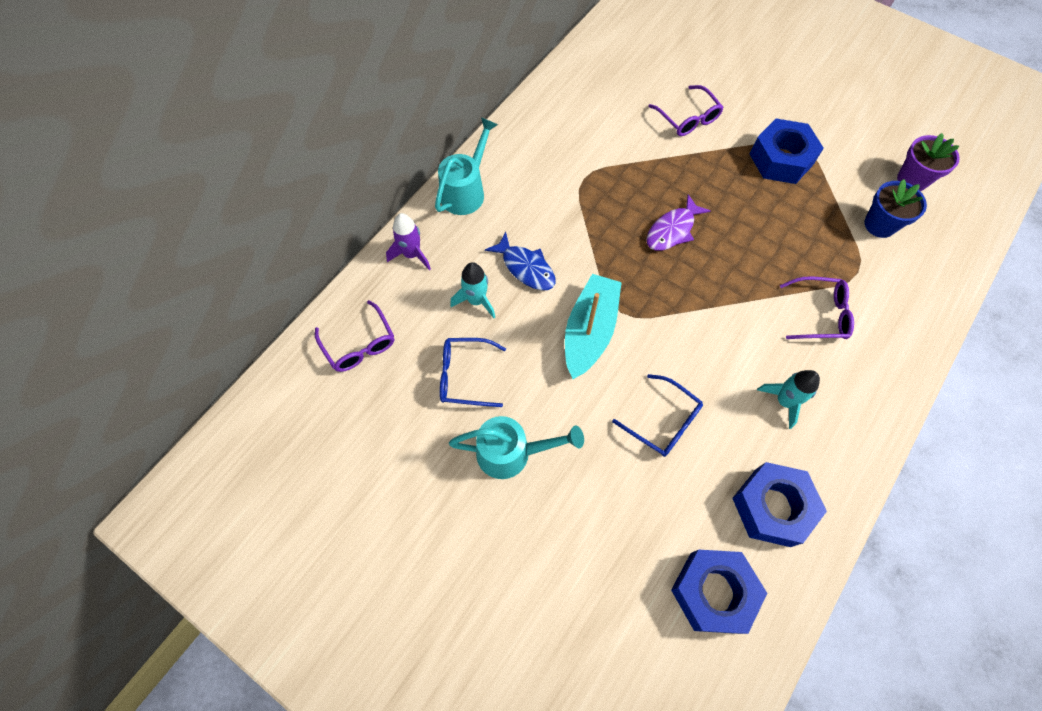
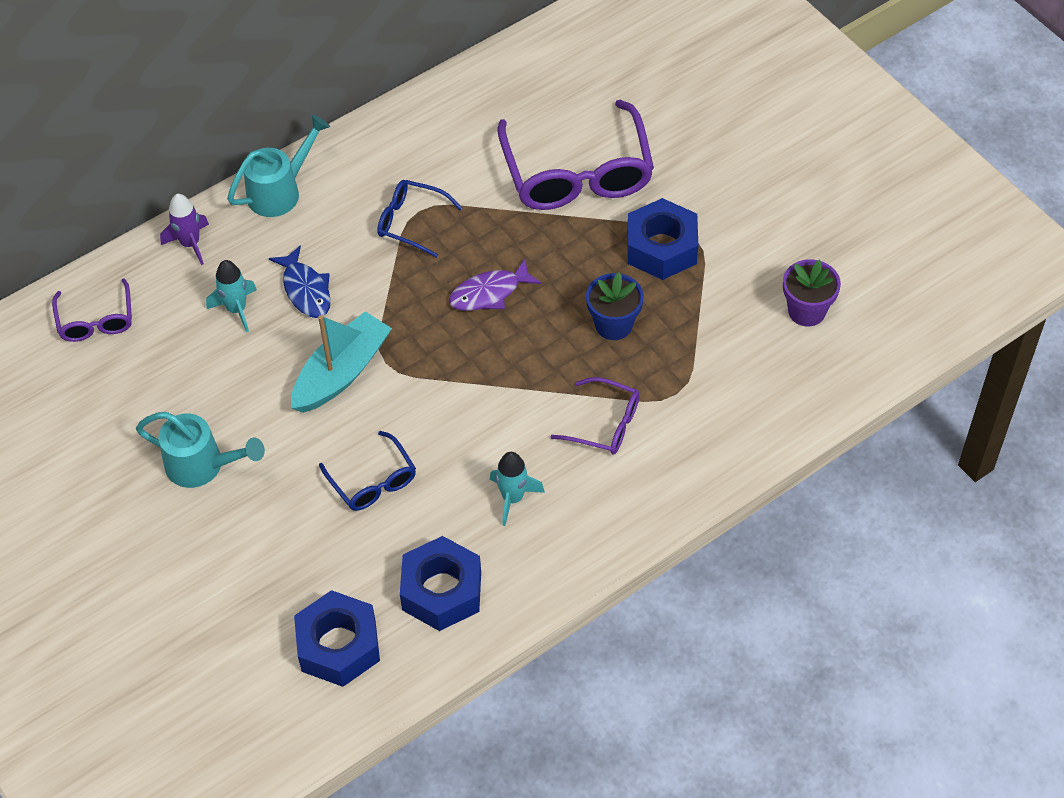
camera: 20 degrees right, 10 degrees down
(464, 376) = (189, 380): blue glasses -> blue glasses (411, 222)
(688, 118) = (577, 173): purple glasses -> purple glasses, size x1.95
(879, 225) = (734, 350): blue flower pot -> blue flower pot (613, 325)

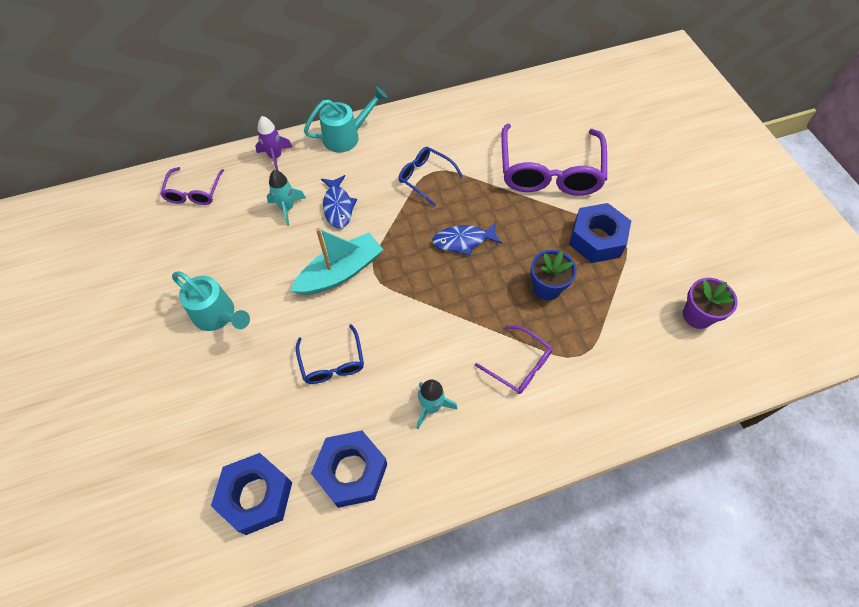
camera: 15 degrees right, 5 degrees up
(489, 293) = (463, 241): purple fish -> blue fish

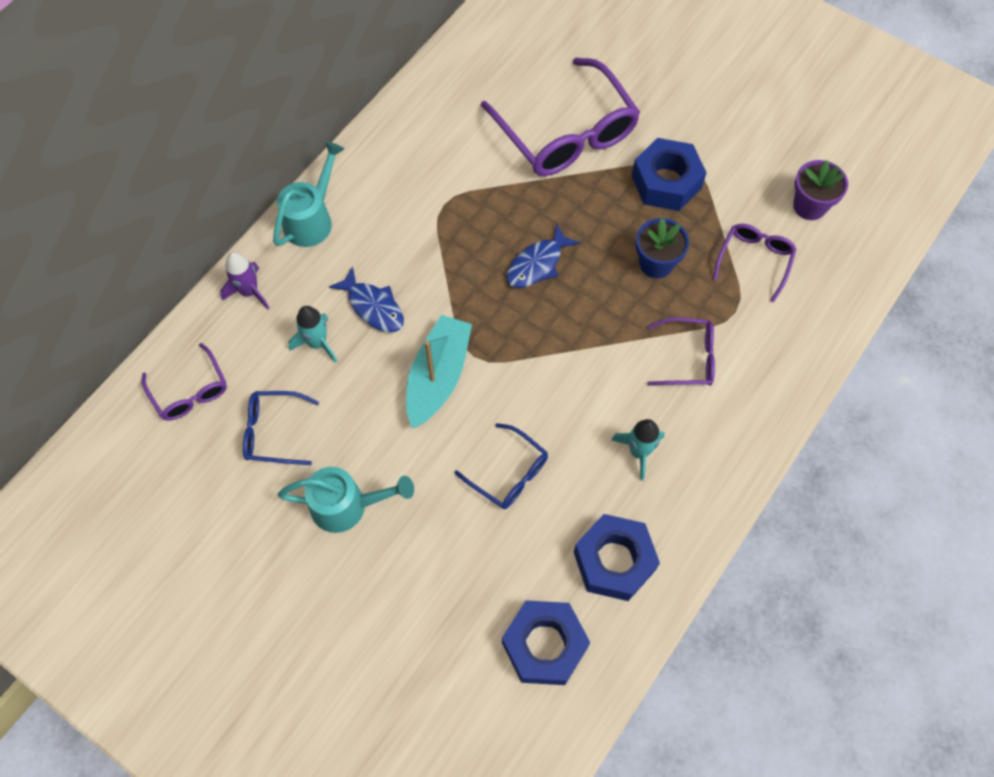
camera: 35 degrees left, 5 degrees up
(425, 177) = (441, 217): blue glasses -> blue glasses (273, 432)
(623, 328) = (754, 260): none -> purple glasses

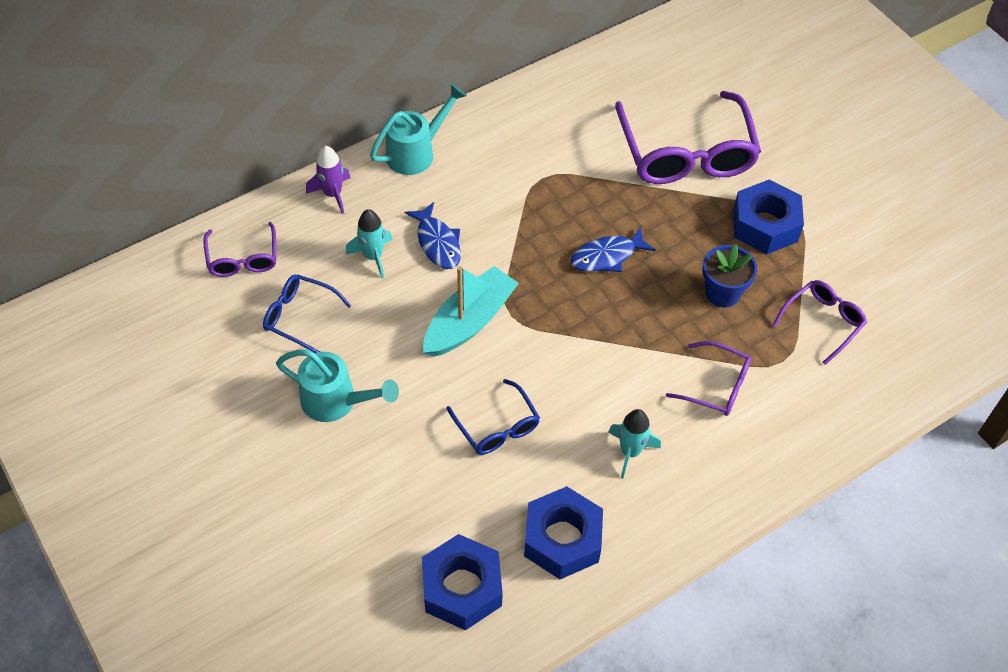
camera: 20 degrees right, 10 degrees down
(809, 206) = (901, 291): purple flower pot -> none

